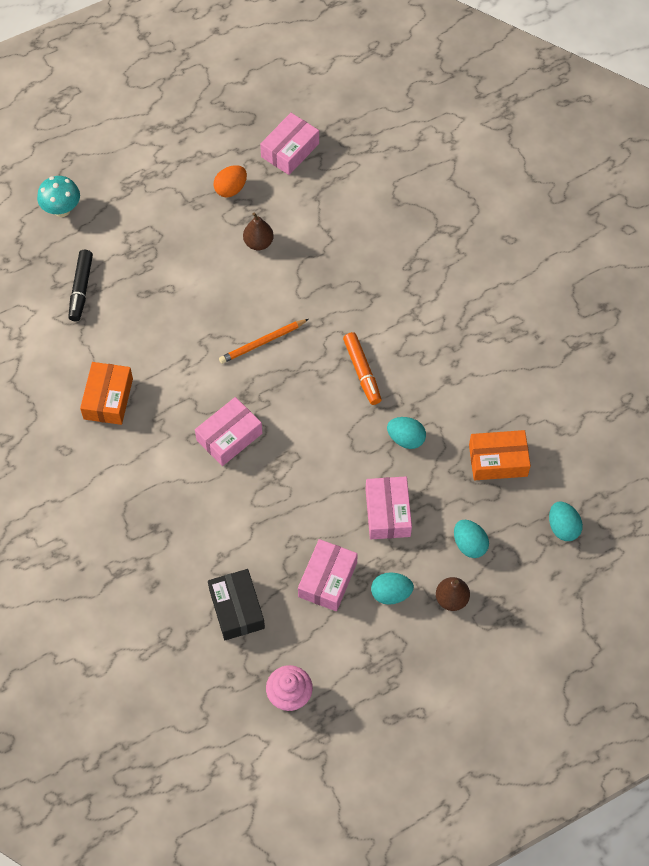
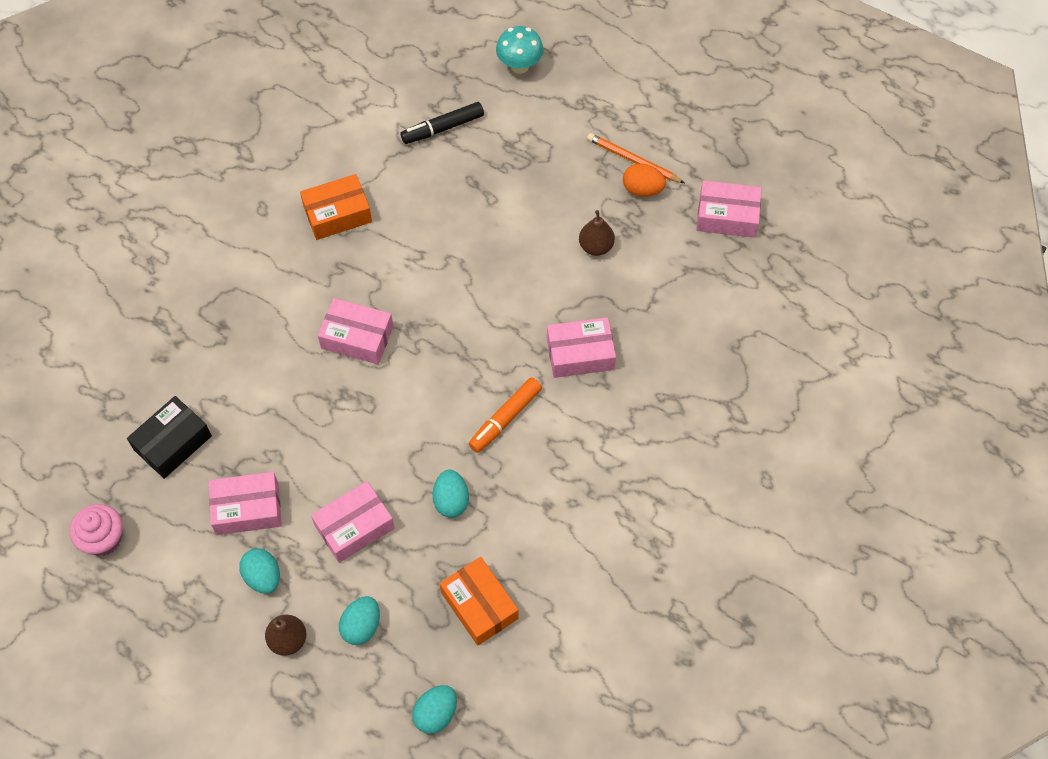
camera: 60 degrees right, 0 degrees up
(262, 342) = (482, 310): orange pencil -> orange pencil (633, 160)
(340, 298) = (580, 354): none -> pink box

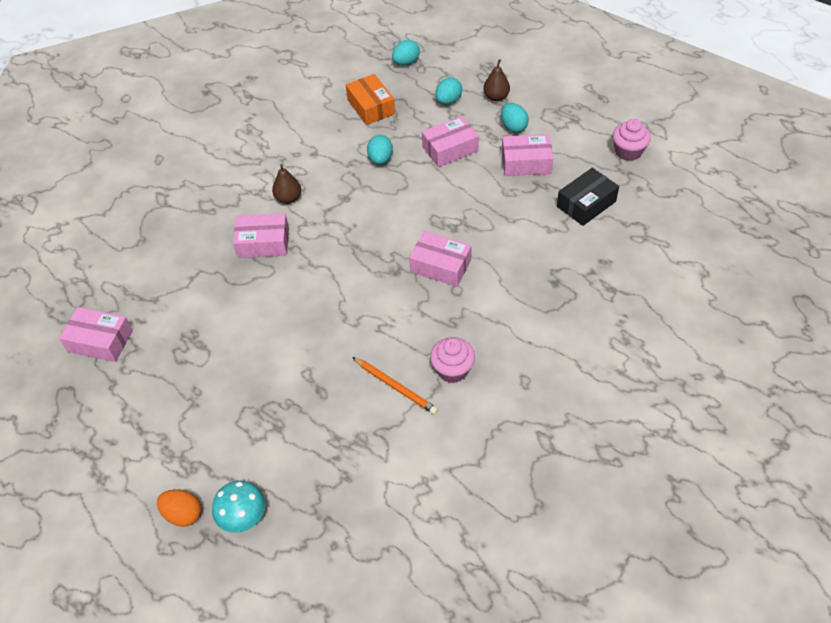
camera: 170 degrees left, 10 degrees down
(337, 214) = (452, 370): orange box -> pink cupcake
(442, 128) = (340, 451): black marker -> none
(505, 418) = (332, 204): orange marker -> none
(596, 246) = (224, 323): brown pear -> brown pear (288, 198)
(633, 160) = (162, 400): orange pencil -> orange pencil (395, 387)
(642, 189) = (165, 371): orange egg -> orange egg (183, 514)

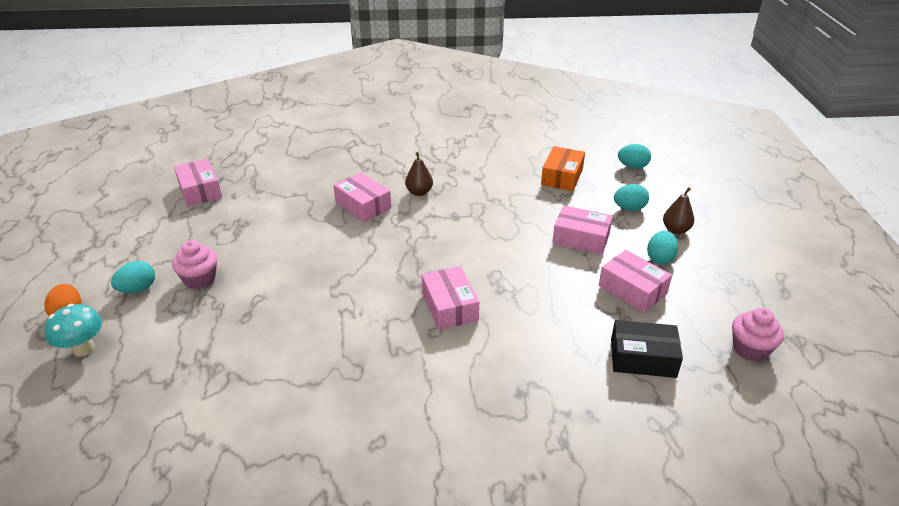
camera: 45 degrees right, 15 degrees down
(380, 159) = (517, 211): turquoise egg -> turquoise egg (138, 289)
(395, 387) = (289, 356): orange pencil -> none
(452, 370) = (342, 382): pink cupcake -> pink cupcake (200, 279)

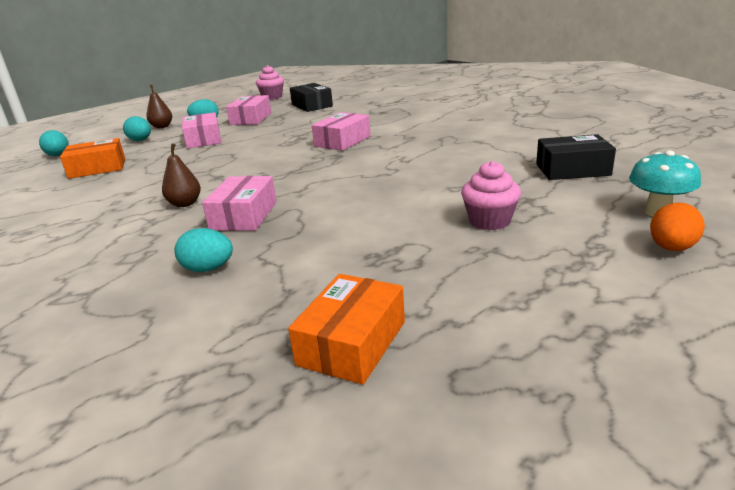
camera: 125 degrees left, 10 degrees down
(138, 289) = (567, 239): turquoise egg -> turquoise egg (208, 269)
(177, 376) = (572, 169): none -> black box
(200, 190) = (352, 343): pink box -> orange box

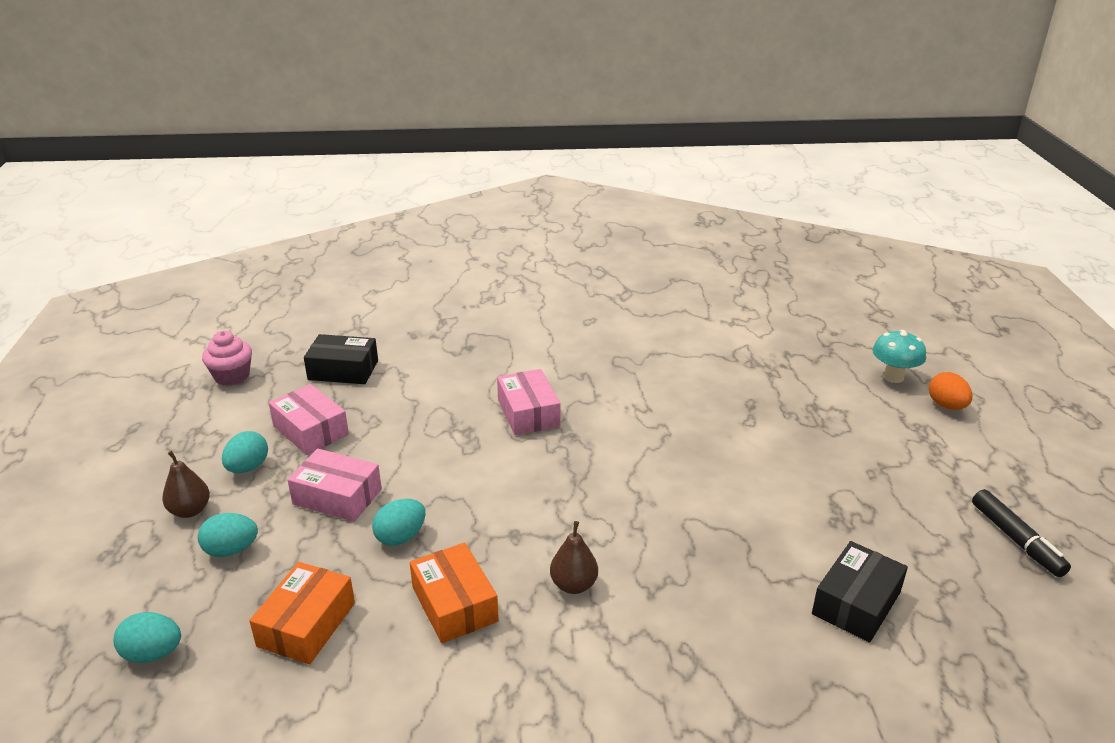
camera: 55 degrees left, 5 degrees up
(208, 269) = (768, 620): turquoise egg -> turquoise egg (401, 537)
(244, 215) = (664, 556): pink box -> none
(352, 343) = (959, 589): orange box -> orange box (454, 604)
(489, 221) = (833, 442): pink cupcake -> none
(493, 355) = (1016, 540): none -> black marker
(572, 169) = (782, 357): black box -> black box (856, 603)

